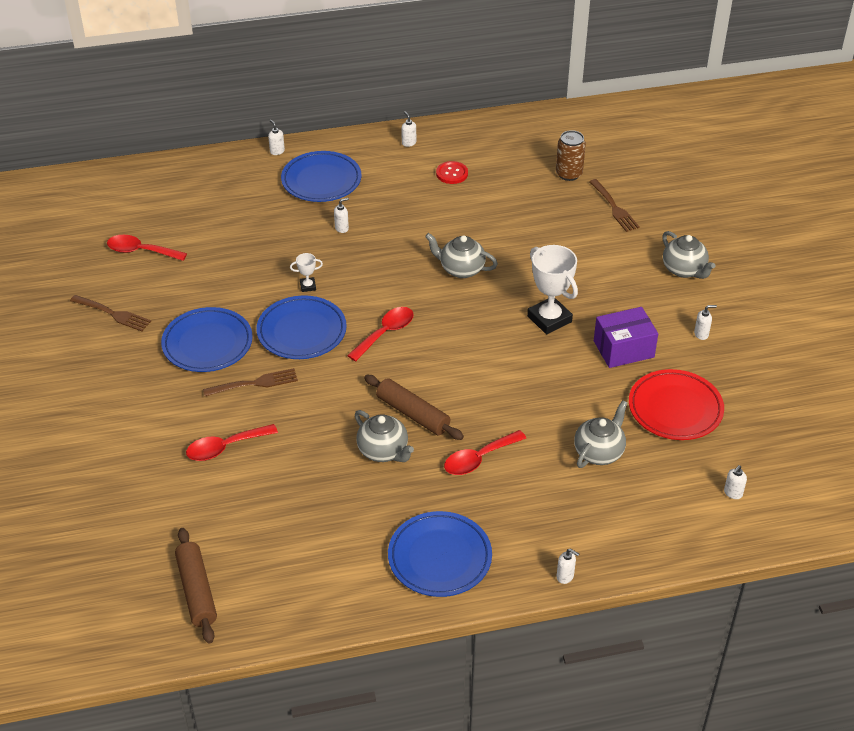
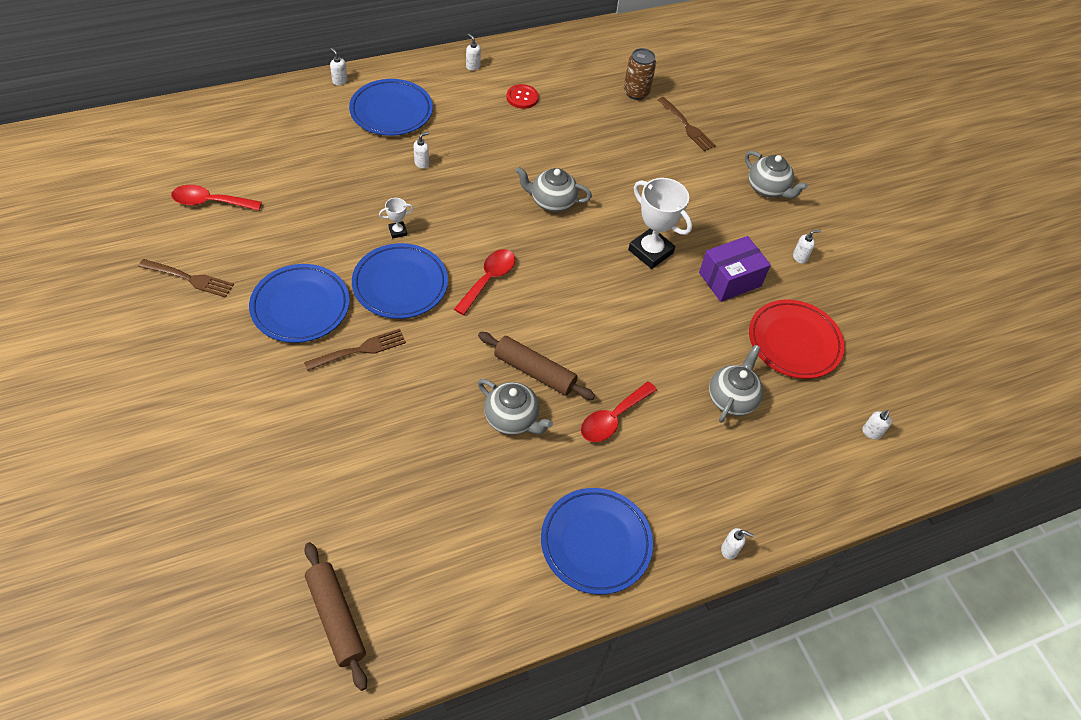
camera: 15 degrees left, 10 degrees up
(225, 447) = (340, 431): red spoon -> none

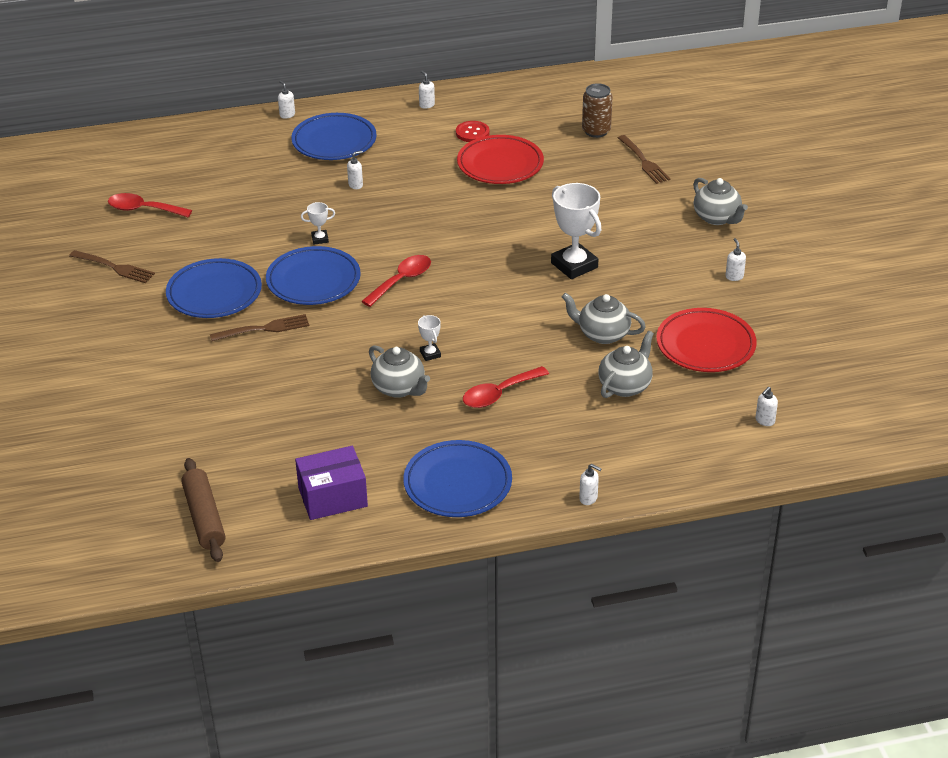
camera: 15 degrees right, 15 degrees down
(534, 371) = (430, 354): brown rolling pin -> white trophy
(552, 202) = (481, 221): grey teapot -> grey teapot (602, 334)
(556, 134) = (500, 164): none -> red plate
(730, 279) = (652, 291): purple box -> purple box (332, 497)
(800, 257) = (734, 276): white soap dispenser -> white soap dispenser turned 90 degrees counterclockwise

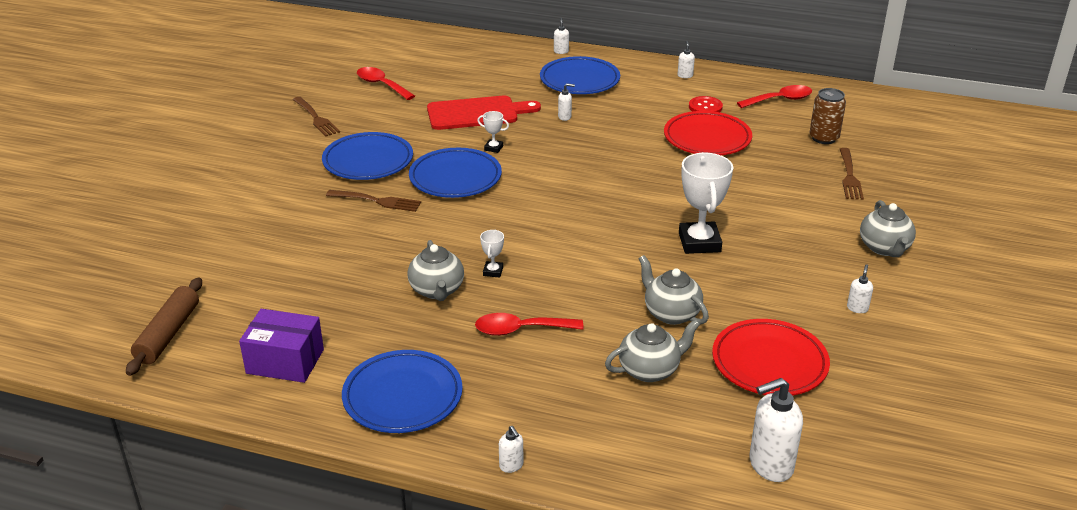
camera: 30 degrees right, 5 degrees down
(269, 209) = (477, 113): none -> red cutting board
(401, 280) = (529, 202): red spoon -> red spoon (780, 100)
(764, 421) = (770, 465): white soap dispenser -> white soap dispenser, size x2.06

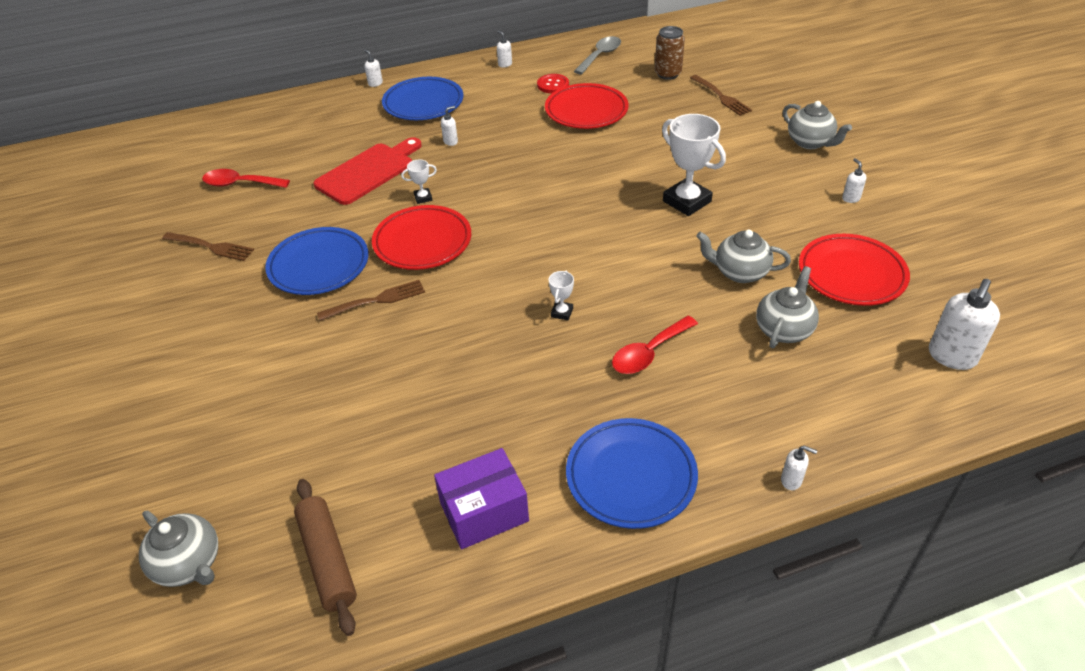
camera: 35 degrees left, 10 degrees up
(437, 290) = (536, 357): grey teapot -> grey teapot (189, 564)
(455, 178) = (422, 242): blue plate -> red plate
(493, 271) = (562, 312): white trophy -> white trophy turned 45 degrees clockwise
(780, 100) = (600, 56): red spoon -> grey spoon

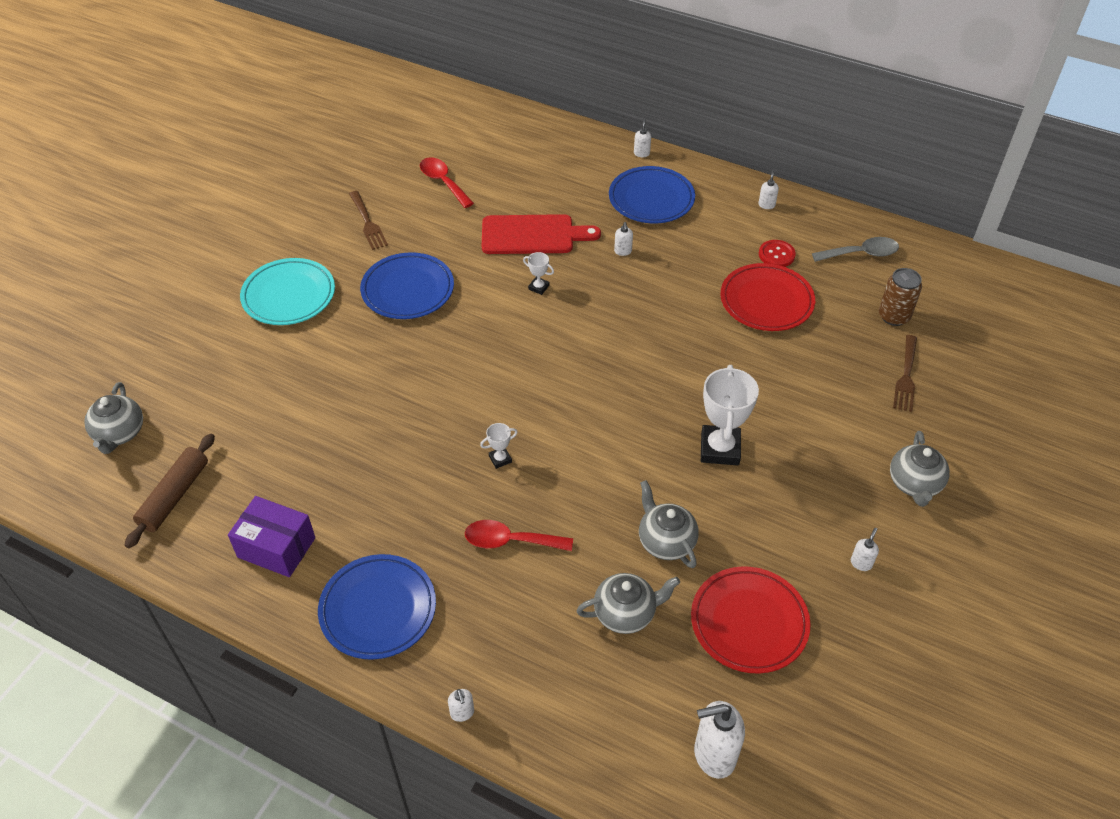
camera: 45 degrees right, 5 degrees up
(211, 339) = (289, 296): none -> turquoise plate
(375, 301) = (405, 347): brown fork -> none
(422, 242) = (490, 325): red plate -> none
(450, 142) = (623, 251): white soap dispenser -> white soap dispenser turned 75 degrees clockwise

